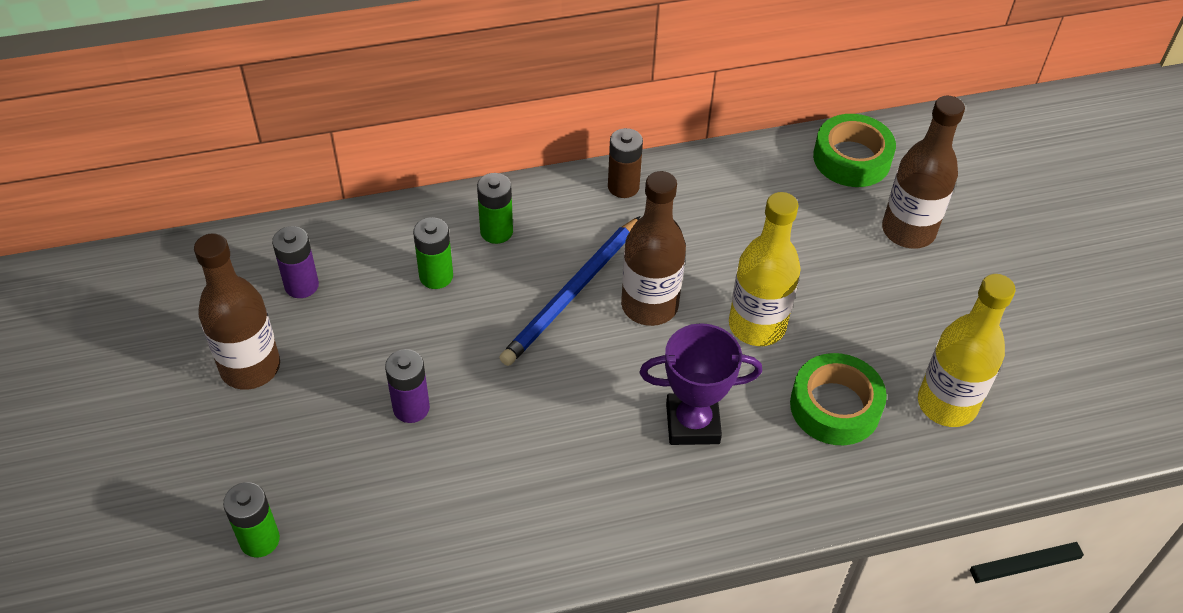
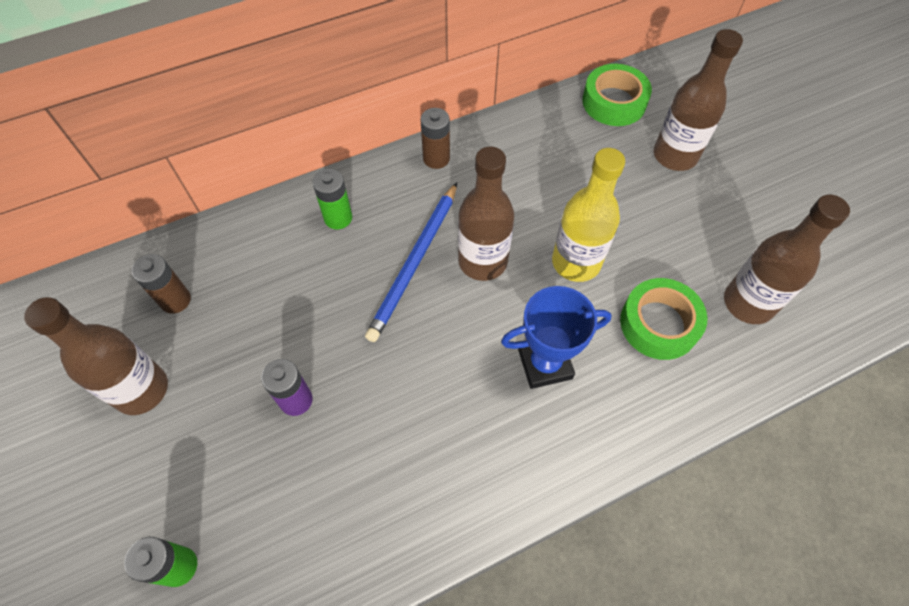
camera: 10 degrees left, 10 degrees up
(301, 285) = (175, 300): purple battery -> brown battery
(436, 276) = (294, 269): green battery -> none
(692, 423) = (545, 364): purple trophy -> blue trophy
(946, 404) = (748, 303): yellow bottle -> brown bottle

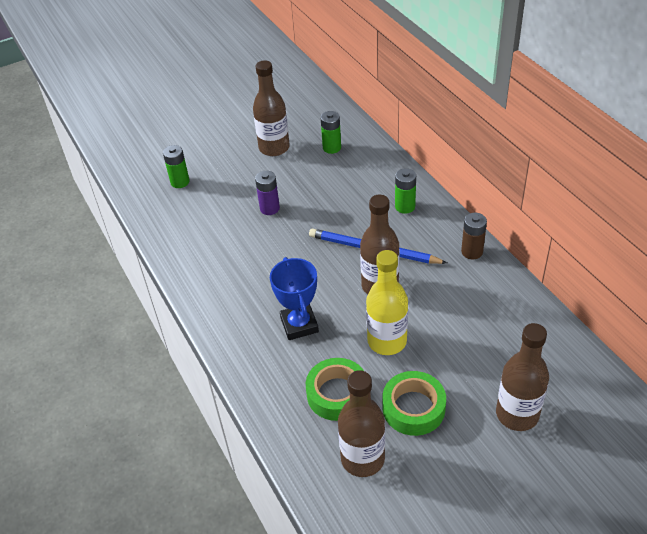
camera: 90 degrees right, 15 degrees down
(175, 300) = (332, 148): brown battery -> green battery
(614, 102) = (572, 368): green tape -> green tape (413, 408)

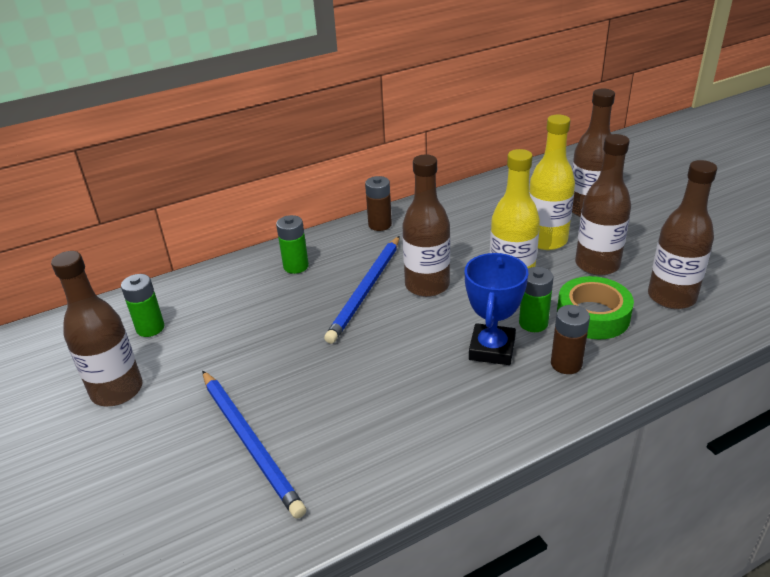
camera: 90 degrees left, 10 degrees down
(180, 182) = (149, 518): green battery -> green battery (533, 323)
(225, 210) = (250, 443): none -> blue pencil
(269, 208) = (262, 388): purple battery -> none
(279, 369) = (566, 364): none -> brown battery
(299, 325) = (492, 349): blue trophy -> blue trophy turned 60 degrees counterclockwise
(413, 408) = (597, 265): green tape -> brown bottle
(454, 372) = (546, 240): none -> yellow bottle

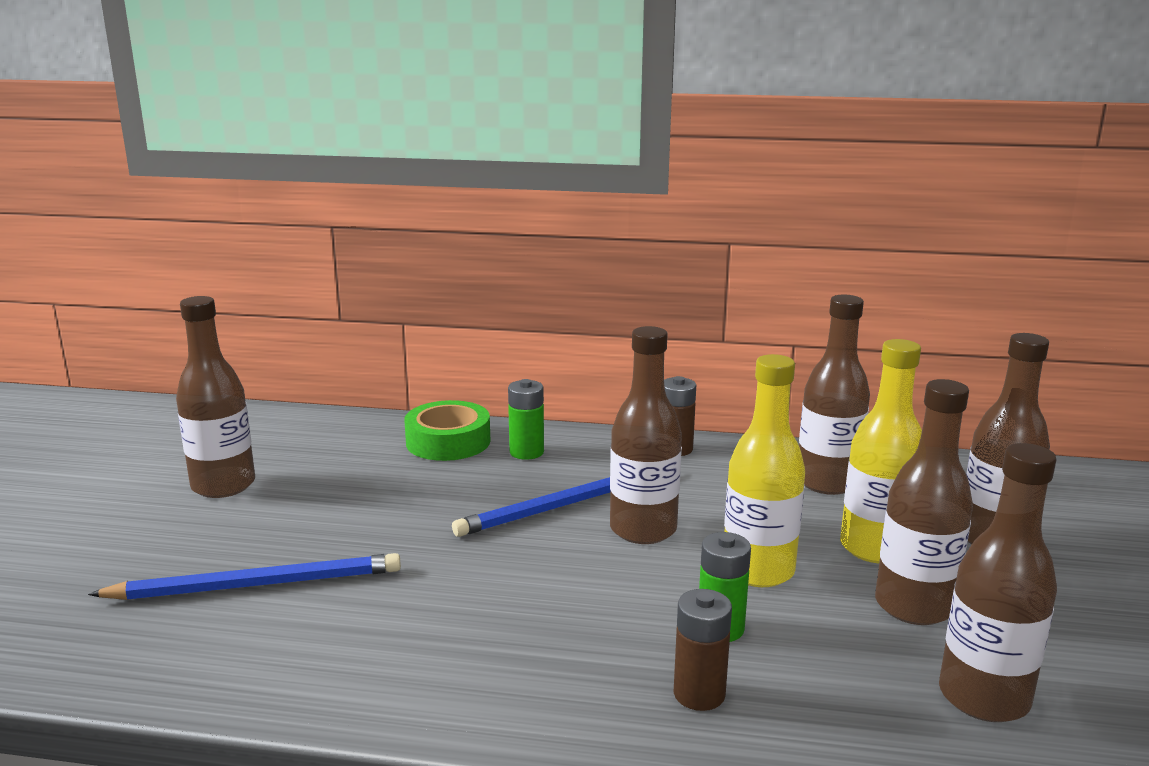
camera: 35 degrees right, 15 degrees down
(150, 328) = (321, 448): green battery -> none
(250, 443) = (257, 585): blue pencil -> blue pencil turned 105 degrees counterclockwise
(481, 211) = (827, 482): none -> brown bottle
(492, 349) = (625, 629): blue trophy -> none
(593, 315) = (819, 660): green tape -> green tape (448, 441)

